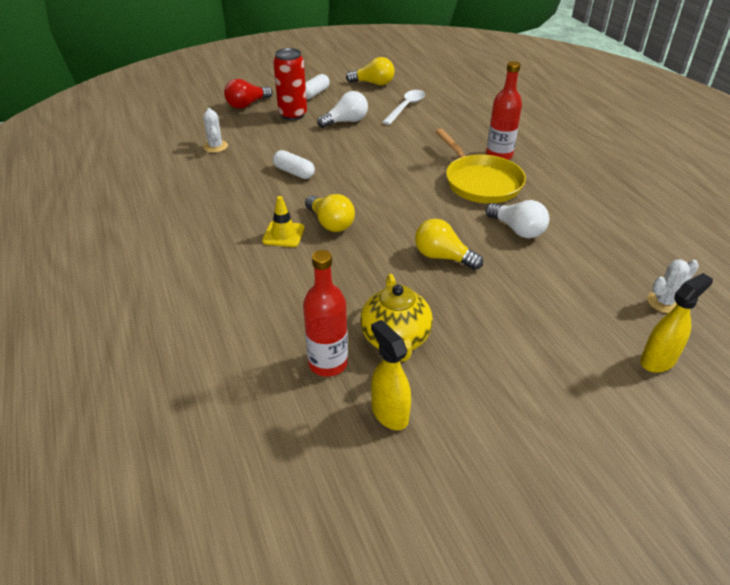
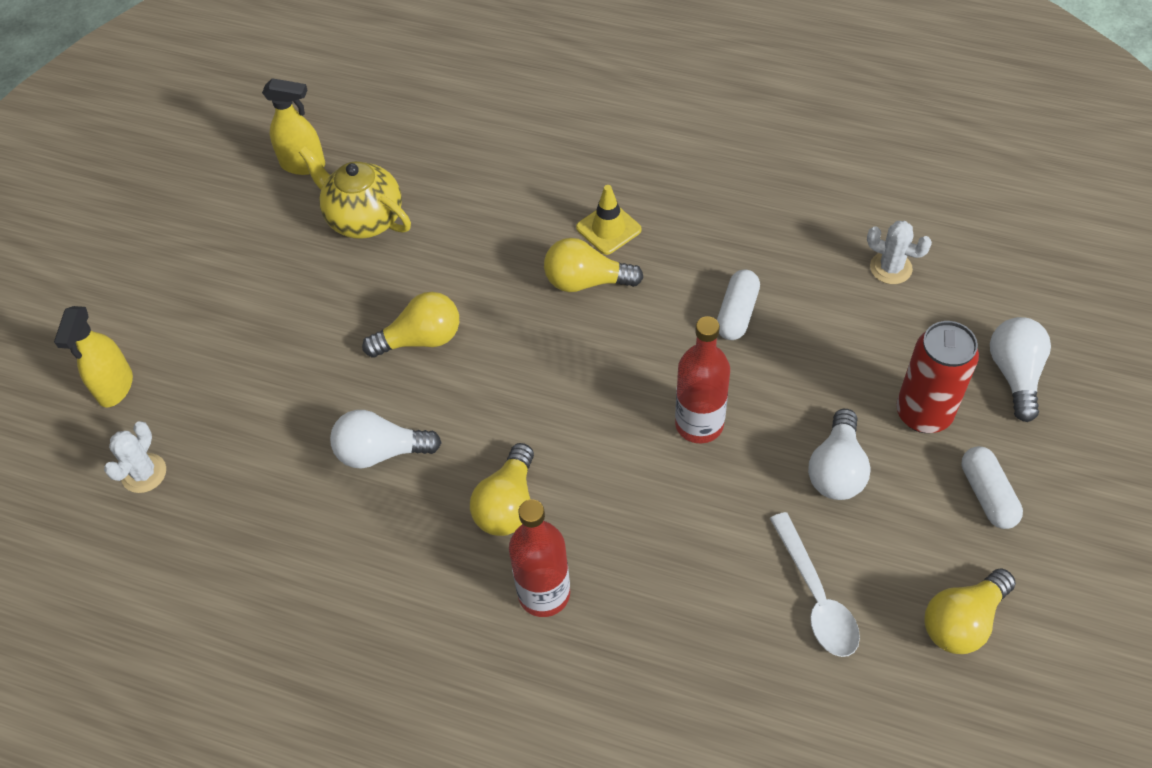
camera: 135 degrees right, 15 degrees up
(247, 104) = (1015, 374): red light bulb -> white light bulb
(294, 172) = (737, 313): white capsule -> white capsule turned 60 degrees counterclockwise
(328, 363) = (393, 159): red bottle -> red bottle (699, 424)
(480, 182) = (507, 504): yellow pan -> yellow light bulb

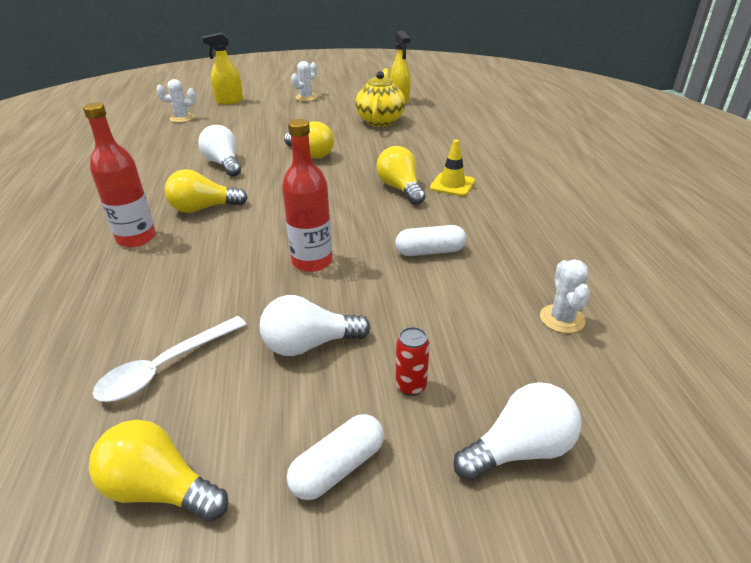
camera: 60 degrees right, 20 degrees down
(190, 275) = (306, 97): none -> white cactus
(923, 413) = (411, 386): red can -> red can, size x0.49

